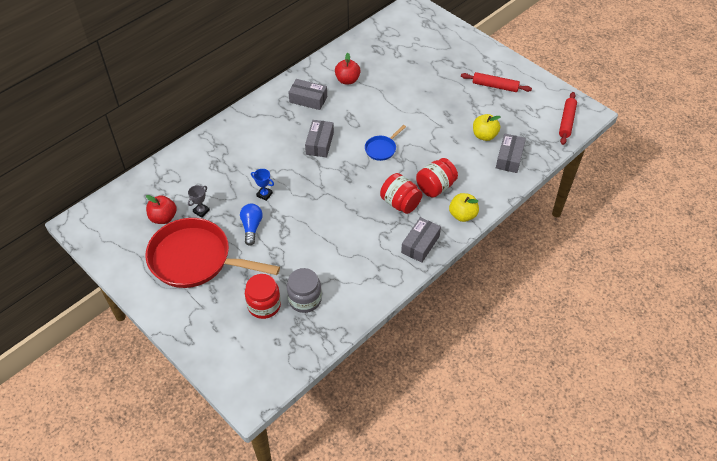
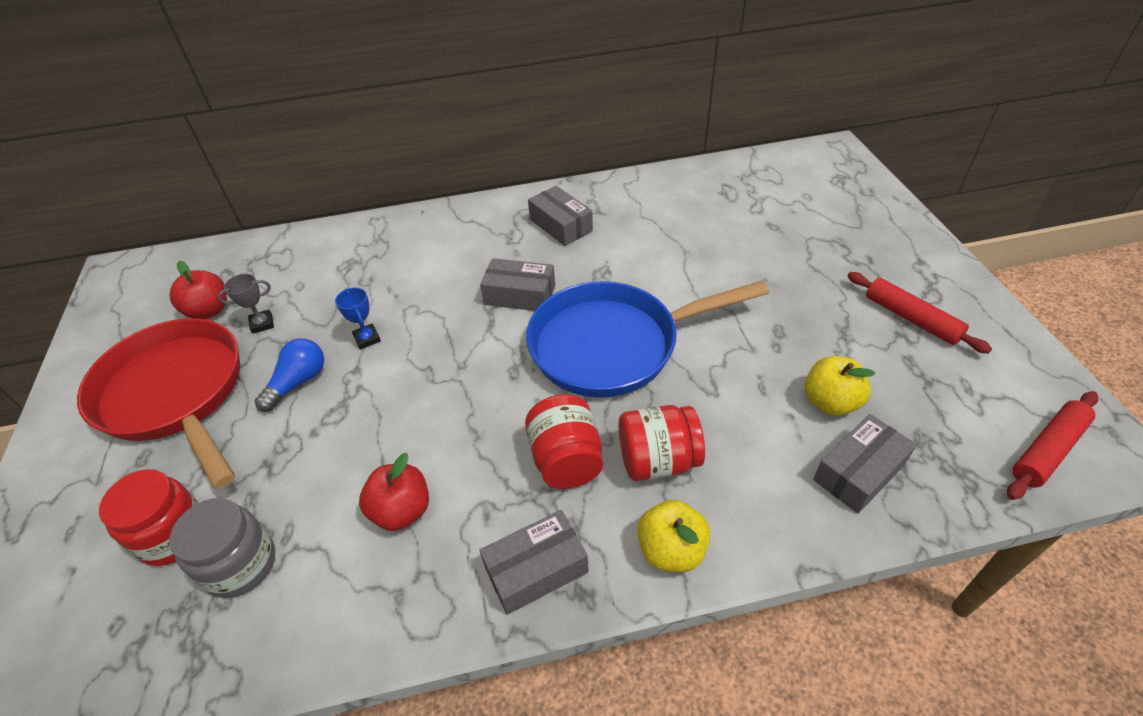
camera: 35 degrees right, 5 degrees down
(319, 143) = (520, 295): grey box -> grey box turned 60 degrees clockwise
(347, 80) = (644, 219): red apple -> red apple (402, 510)
(382, 149) = (612, 345): blue pan -> blue pan, size x2.34

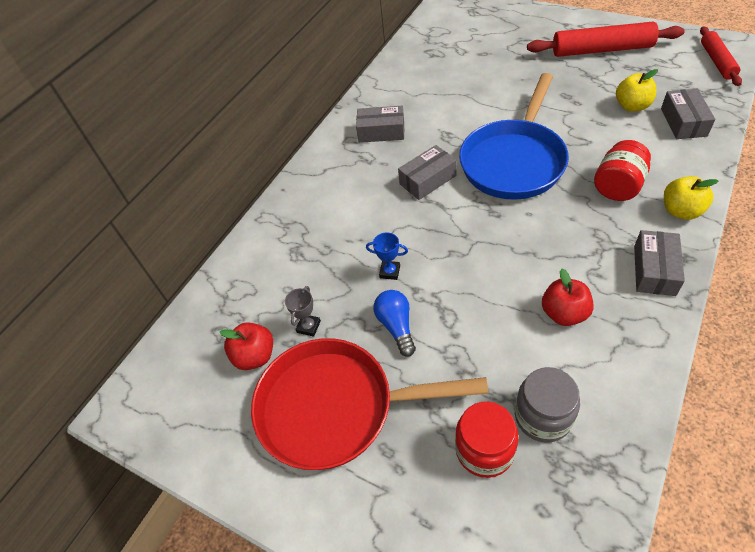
camera: 45 degrees left, 5 degrees up
(566, 460) = (586, 222): red jar -> none
(911, 318) = (601, 50): red rolling pin -> red rolling pin, size x1.62

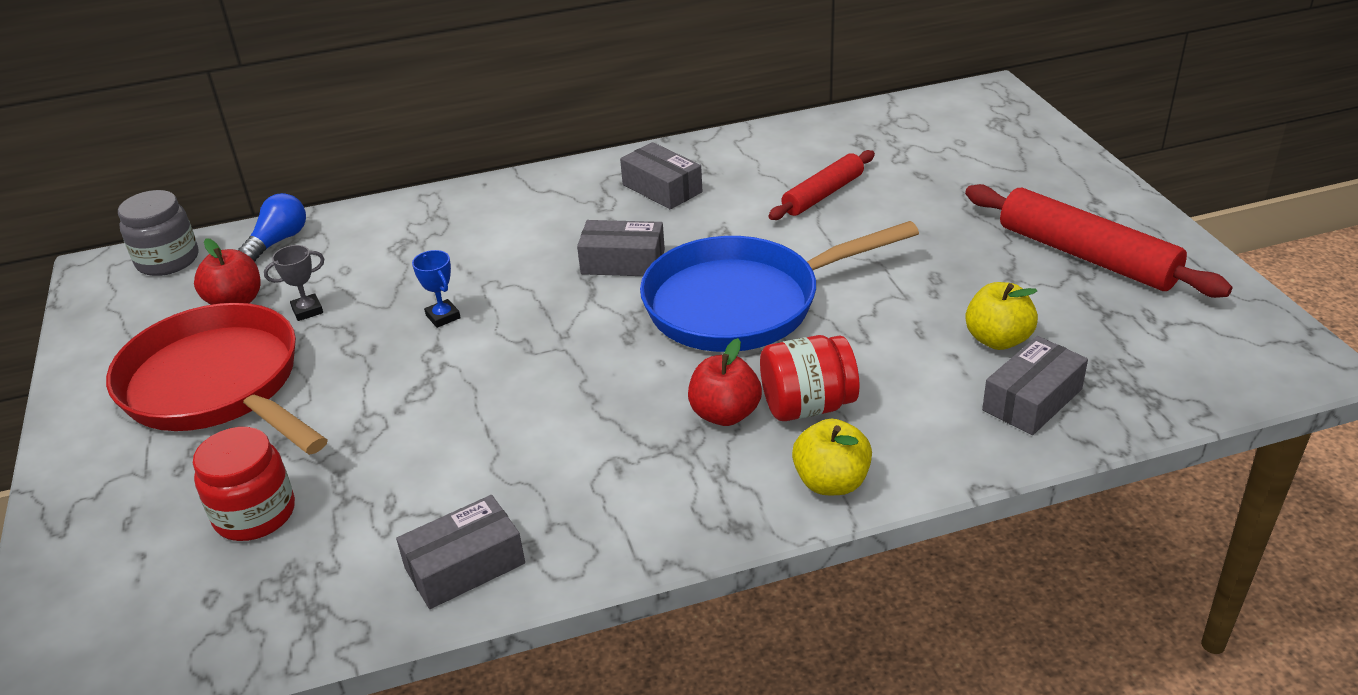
camera: 40 degrees right, 15 degrees down
(396, 326) = (368, 364): blue light bulb -> blue light bulb (278, 241)
(543, 416) = (342, 533): grey jar -> grey jar (168, 260)
(564, 313) = (520, 472): red apple -> red apple (725, 414)
(654, 270) = (683, 510): grey box -> grey box (465, 566)
(717, 61) = (1235, 366): red rolling pin -> red rolling pin (823, 194)

